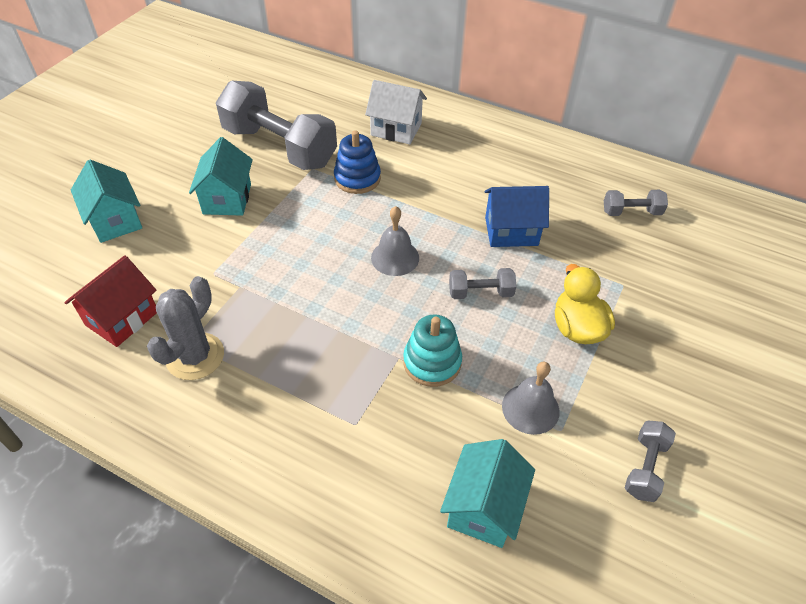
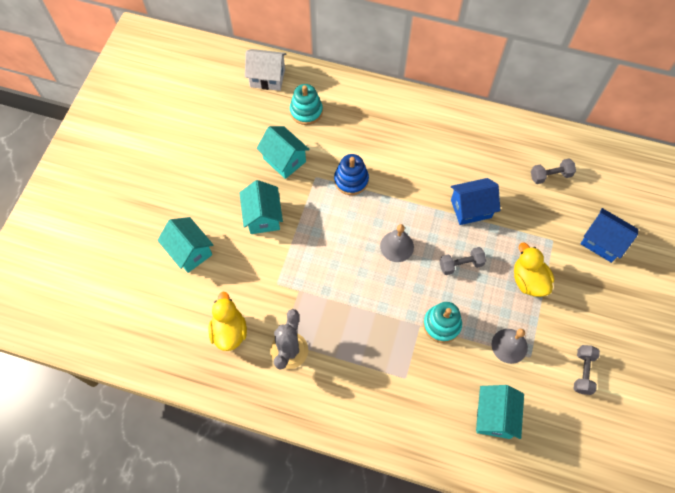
camera: 10 degrees left, 15 degrees up
(122, 318) = (229, 331): red house -> yellow duck
(279, 147) = (284, 160): grey dumbbell -> turquoise house
(325, 106) = (306, 111): none -> turquoise stacking toy
(396, 129) = (366, 126): white house -> white house (267, 78)
(698, 299) = (602, 242): none -> blue house

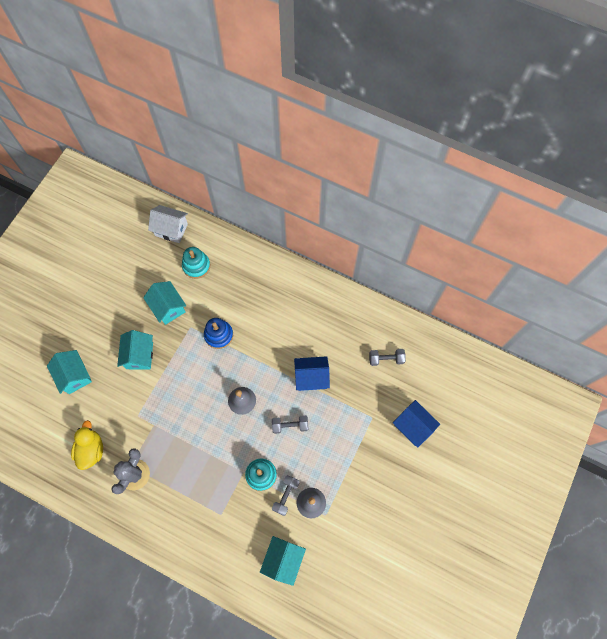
camera: 10 degrees right, 5 degrees up
(528, 280) = (342, 449): yellow duck -> none
(583, 372) = (364, 536): grey dumbbell -> grey dumbbell (285, 496)

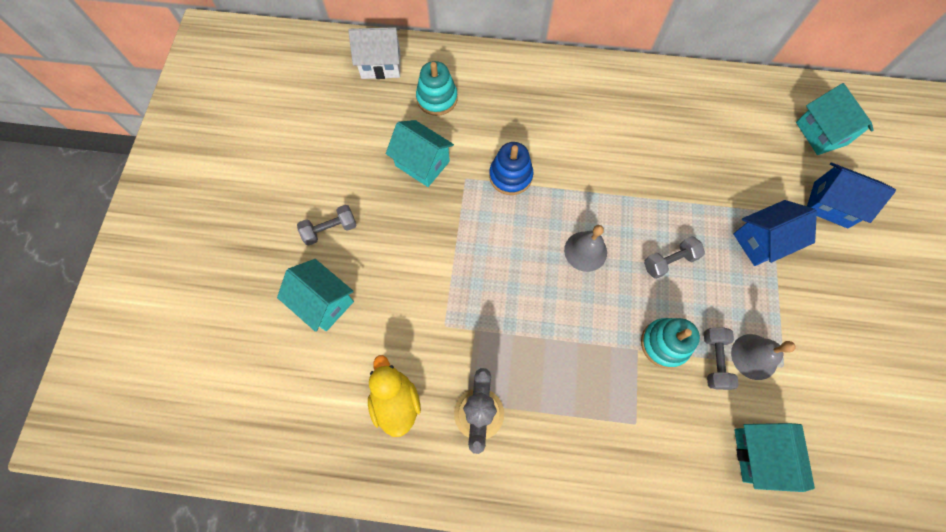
camera: 20 degrees left, 0 degrees up
(139, 355) = (410, 240): turquoise house -> turquoise house (821, 133)
(311, 377) = (664, 188): blue house -> blue house (761, 241)
(386, 359) = (748, 133): grey dumbbell -> grey dumbbell (330, 229)

